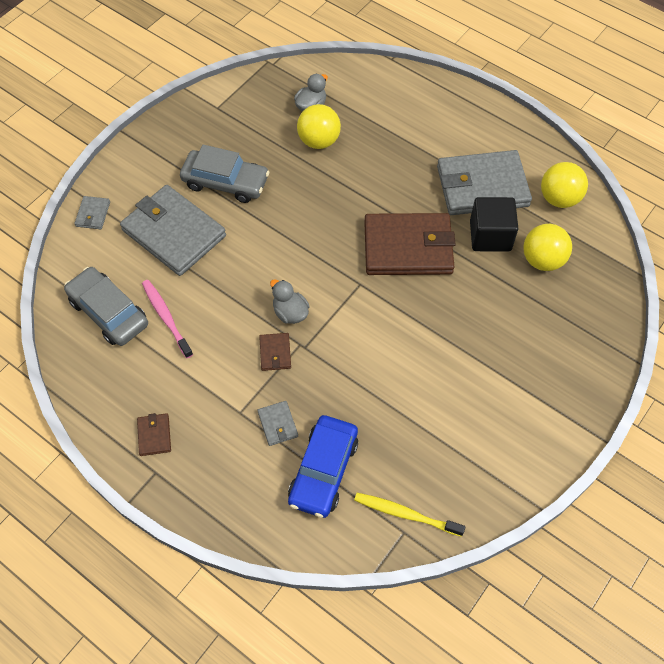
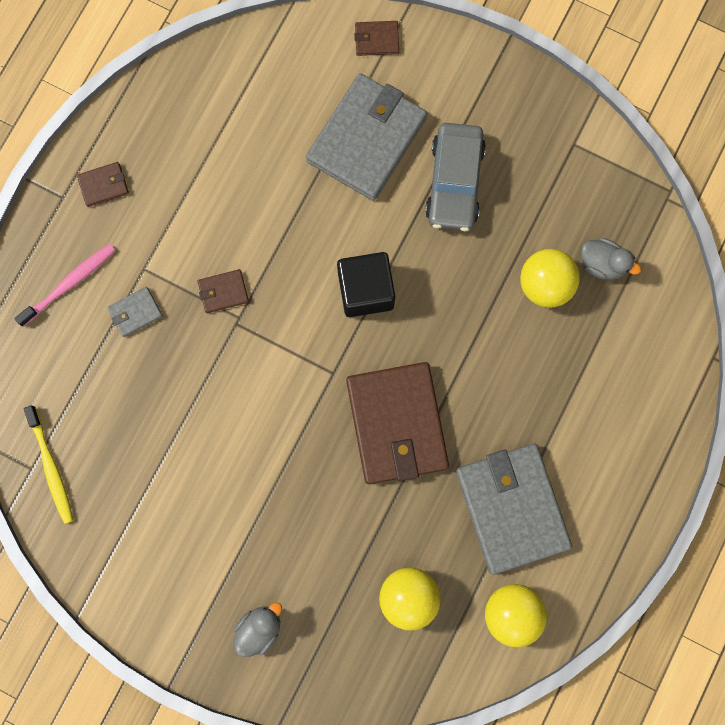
camera: 80 degrees right, 20 degrees up
(93, 214) = (376, 39): grey wallet -> brown wallet
(109, 312) = (245, 96): grey car -> none
(166, 317) = (249, 160): pink toothbrush -> pink toothbrush (70, 283)
(290, 312) = (279, 298): grey duck -> grey duck (259, 628)
(323, 471) = (88, 372): blue car -> none
(405, 514) = (51, 467): yellow toothbrush -> yellow toothbrush turned 150 degrees clockwise
(490, 236) = (433, 526): black cube -> black cube (366, 290)

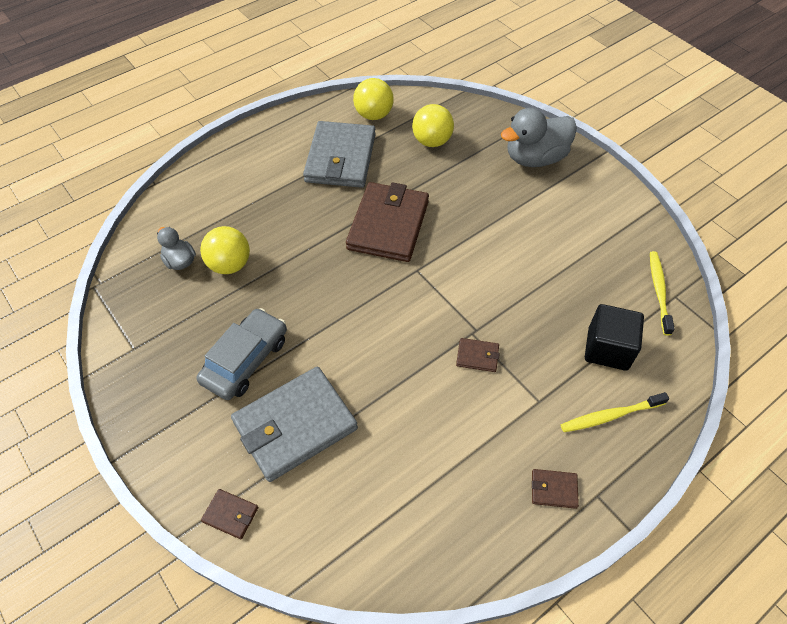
camera: 155 degrees left, 25 degrees down
(70, 283) = (610, 416): pink toothbrush -> yellow toothbrush
(135, 312) = (558, 370): grey wallet -> none
(259, 628) = (535, 158): grey duck -> grey duck, size x1.87
(366, 290) = (363, 312): black cube -> black cube (607, 349)

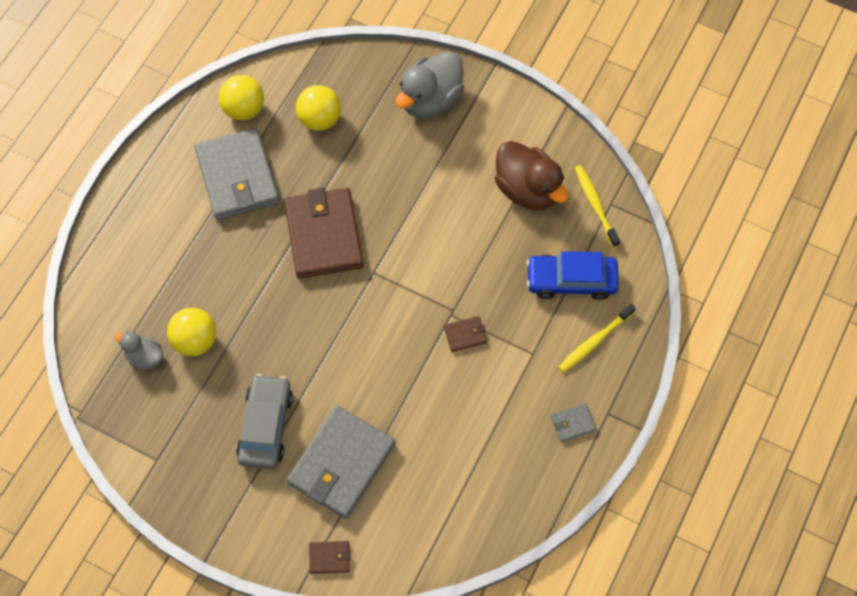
camera: 25 degrees left, 10 degrees up
(553, 489) = (573, 423): brown wallet -> grey wallet
(595, 255) = (528, 190): none -> brown duck
(607, 349) = (571, 280): black cube -> blue car

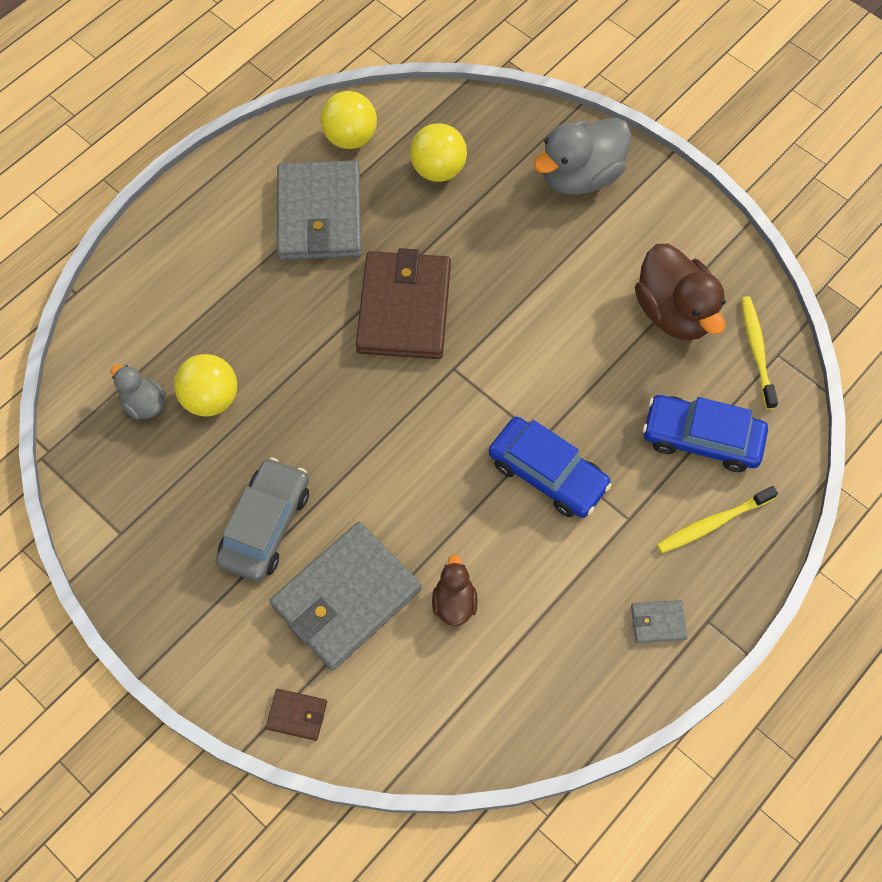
camera: 15 degrees right, 0 degrees up
(422, 447) = (454, 602): none -> brown duck
(465, 335) = (547, 473): brown wallet -> blue car

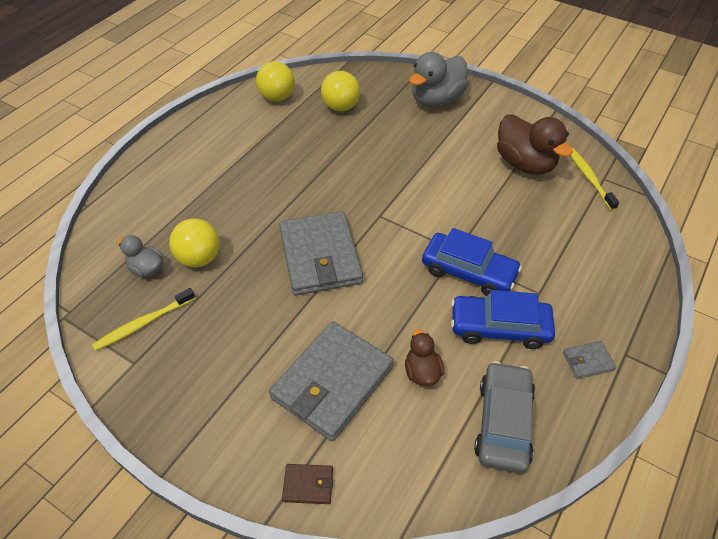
camera: 10 degrees left, 15 degrees down
(265, 525) = (256, 339): grey car -> grey car (503, 423)
(320, 215) = (264, 140): grey wallet -> grey wallet (320, 256)
(404, 308) = (335, 185): brown wallet -> none
(701, 438) = (572, 234): blue car -> blue car (499, 327)
(713, 523) = (602, 286): yellow toothbrush -> yellow toothbrush (143, 323)

